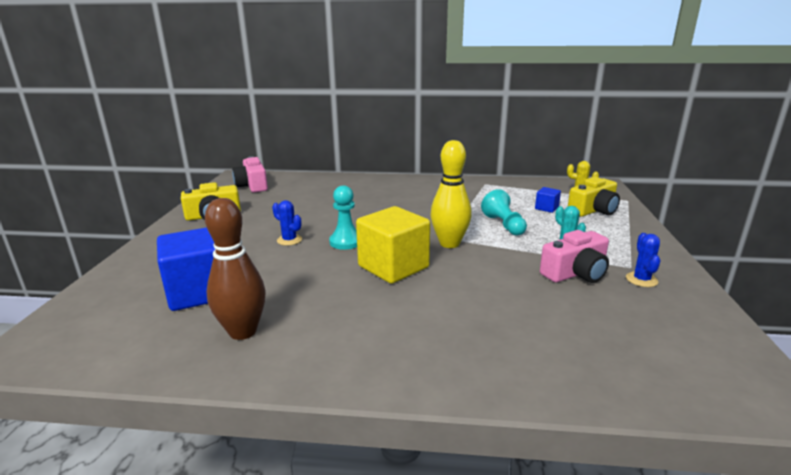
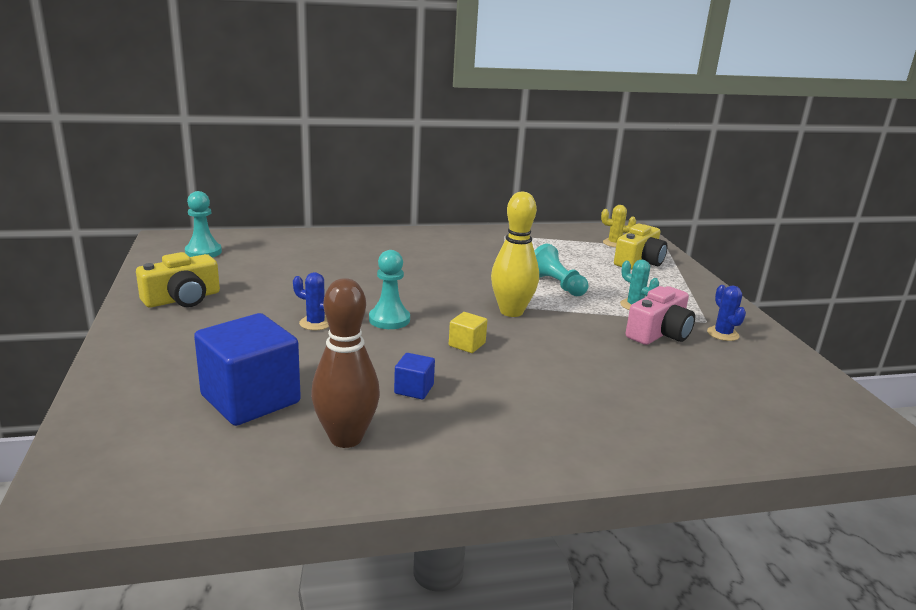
camera: 20 degrees left, 0 degrees up
(252, 185) = (203, 252): pink camera -> turquoise pawn
(393, 267) = (467, 344): yellow cube -> yellow cube, size x0.45
(546, 208) = (590, 262): blue cube -> blue cube (414, 389)

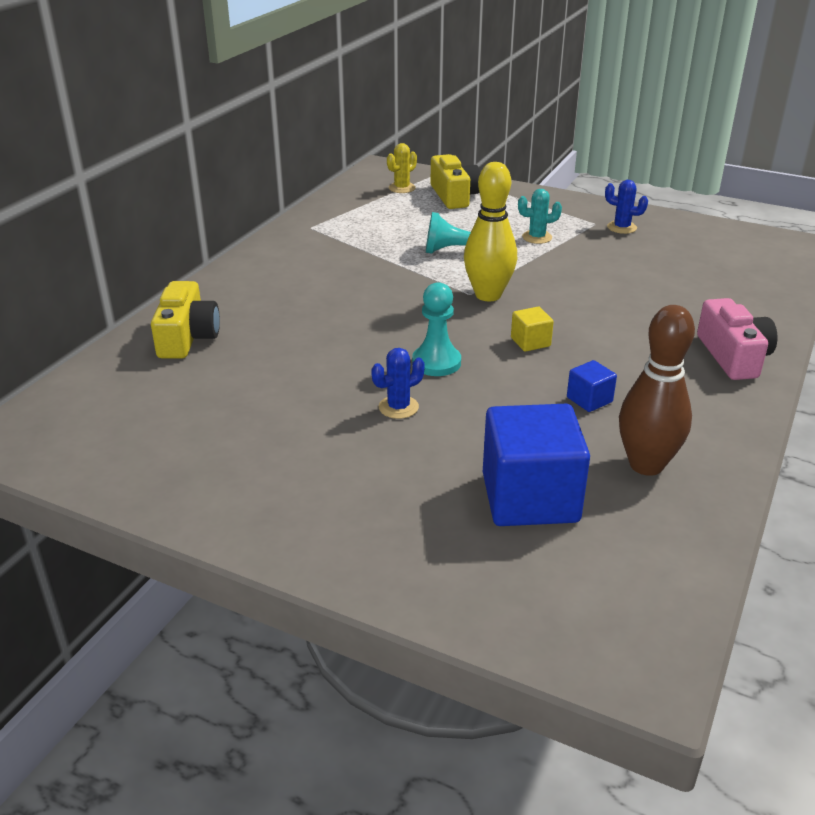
camera: 50 degrees left, 10 degrees up
(182, 299) = (229, 478): yellow camera -> yellow camera (187, 337)
(203, 252) = (94, 424): turquoise pawn -> none
(659, 333) = (595, 250): pink camera -> pink camera (733, 356)

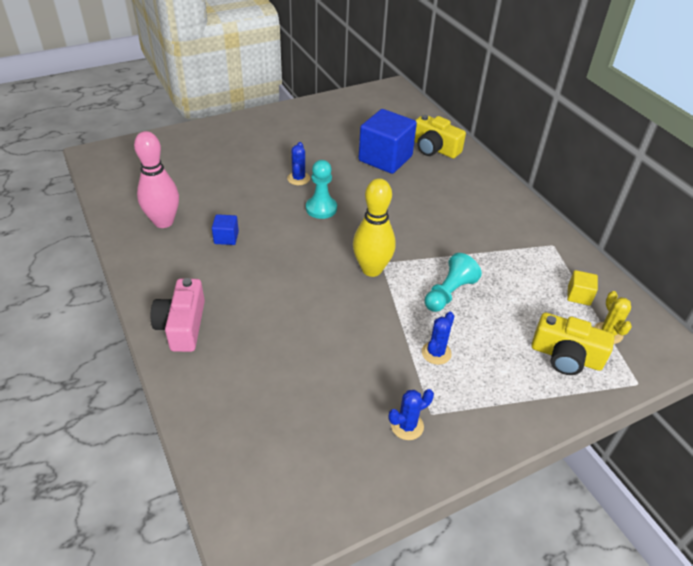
camera: 125 degrees right, 10 degrees up
(530, 342) = (300, 252): yellow cube -> yellow cube (579, 295)
(530, 498) = (194, 179): blue cube -> blue cube (385, 158)
(537, 237) = (436, 353): turquoise cactus -> blue cactus
(646, 465) = (163, 222): brown bowling pin -> pink bowling pin
(733, 356) = (182, 325): pink camera -> pink camera turned 60 degrees clockwise

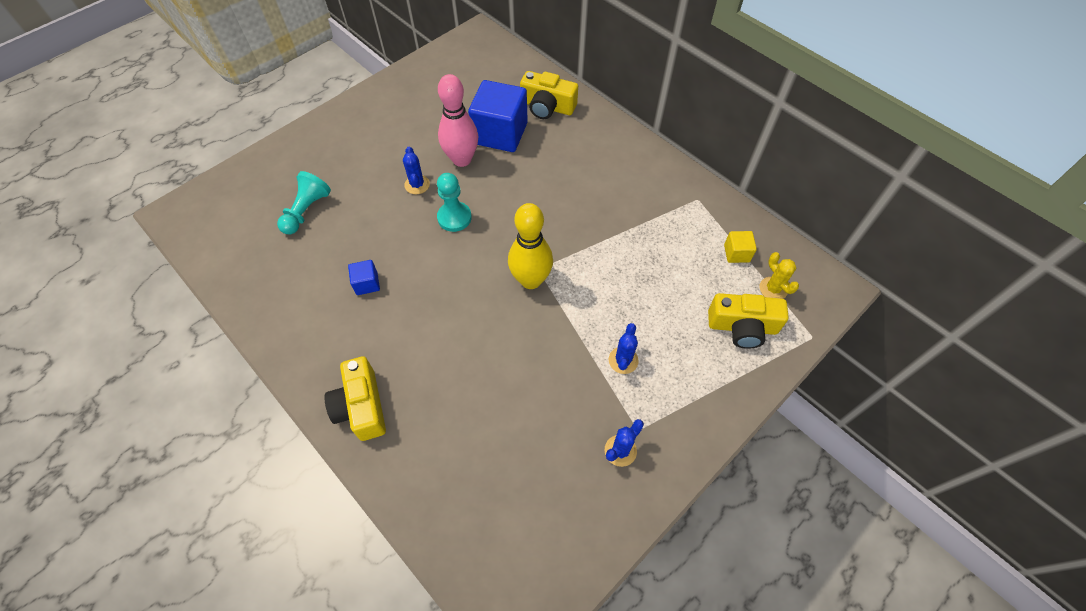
camera: 15 degrees left, 15 degrees up
(163, 222) = (290, 282): pink bowling pin -> pink bowling pin (462, 159)
(182, 325) = (361, 406): pink camera -> yellow camera
(449, 293) = (615, 286): turquoise pawn -> turquoise pawn (306, 211)

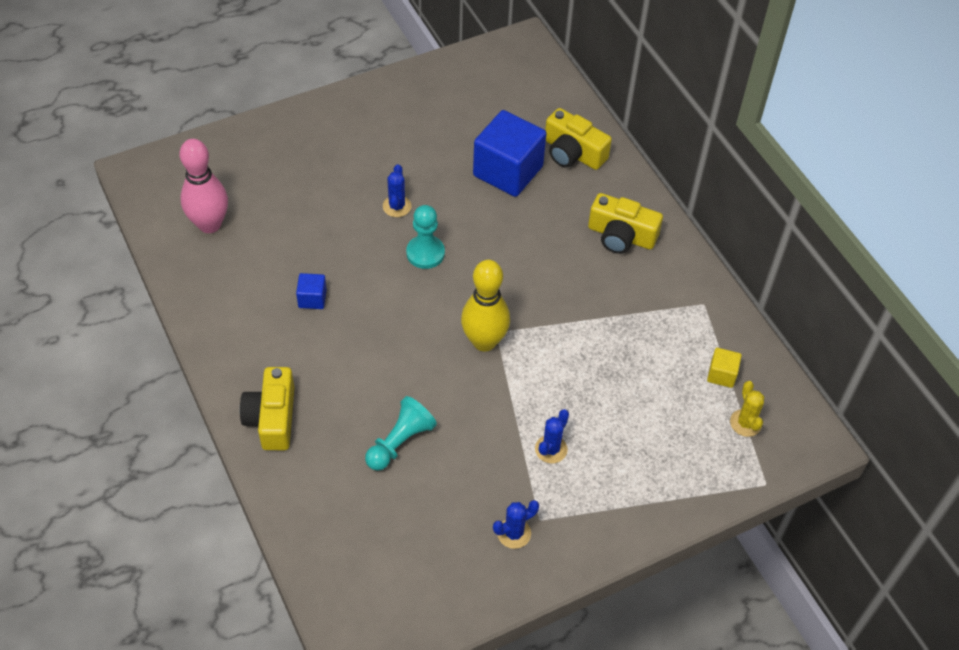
camera: 15 degrees right, 5 degrees down
(306, 211) = (271, 205): turquoise pawn -> turquoise pawn (400, 442)
(462, 159) = (455, 190): pink bowling pin -> pink bowling pin (209, 224)
(742, 327) = (693, 452): yellow camera -> yellow camera (621, 236)

